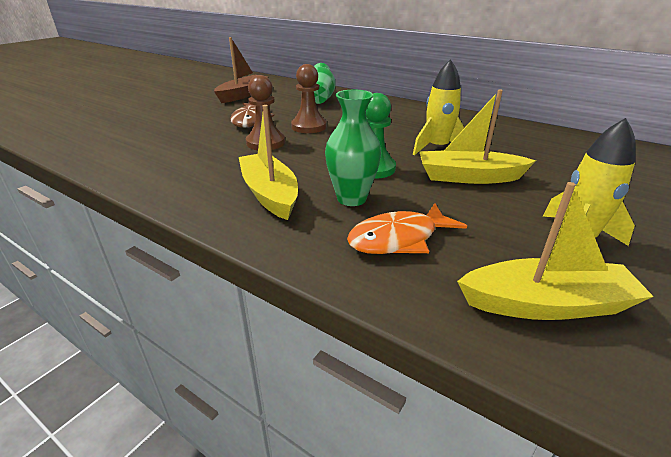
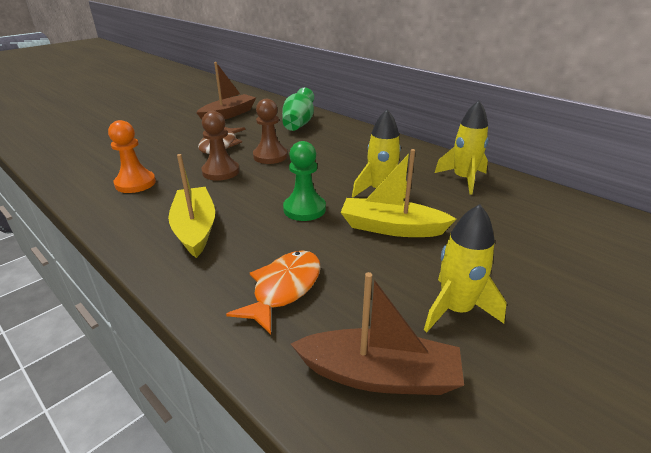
camera: 10 degrees right, 0 degrees up
(178, 159) = (135, 183): none -> orange pawn
(351, 198) = (265, 241): green vase -> none
(398, 238) = (284, 289): orange fish -> orange fish turned 135 degrees clockwise
(507, 134) = (463, 179): none -> yellow rocket
(546, 304) = (379, 375): yellow boat -> brown boat

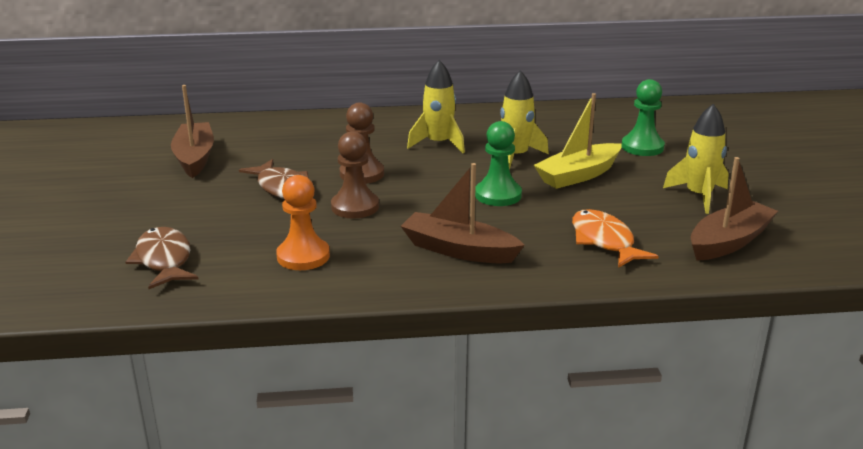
camera: 50 degrees left, 5 degrees down
(98, 153) = (164, 260): none -> brown fish
(195, 228) = (458, 250): yellow boat -> brown boat
(298, 124) = (304, 135): green vase -> none
(463, 179) = (547, 122): yellow rocket -> yellow rocket (438, 144)
(501, 236) = (642, 147): none -> green pawn

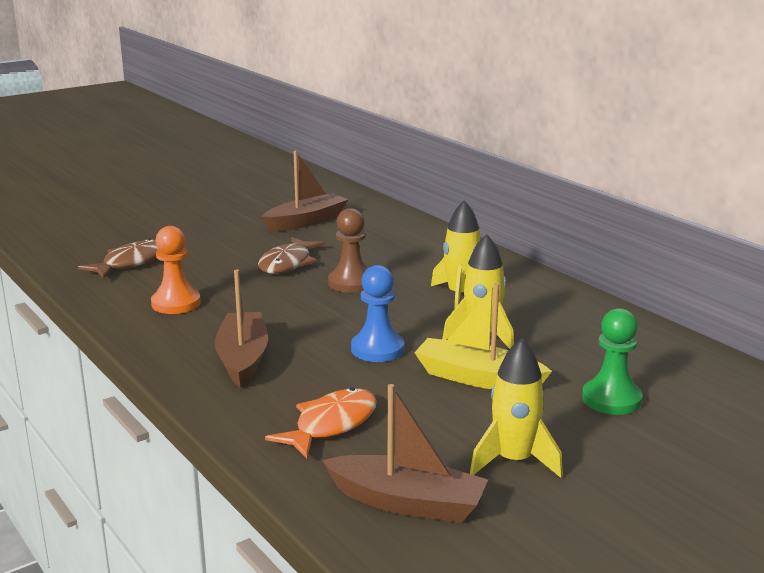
camera: 60 degrees right, 5 degrees down
(355, 207) = (283, 297): brown pawn -> none
(498, 195) = (377, 349): green pawn -> blue pawn

